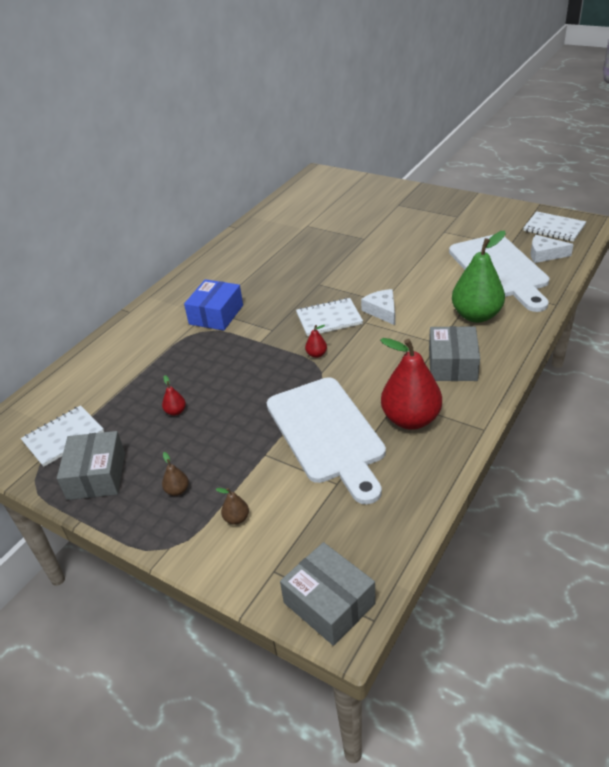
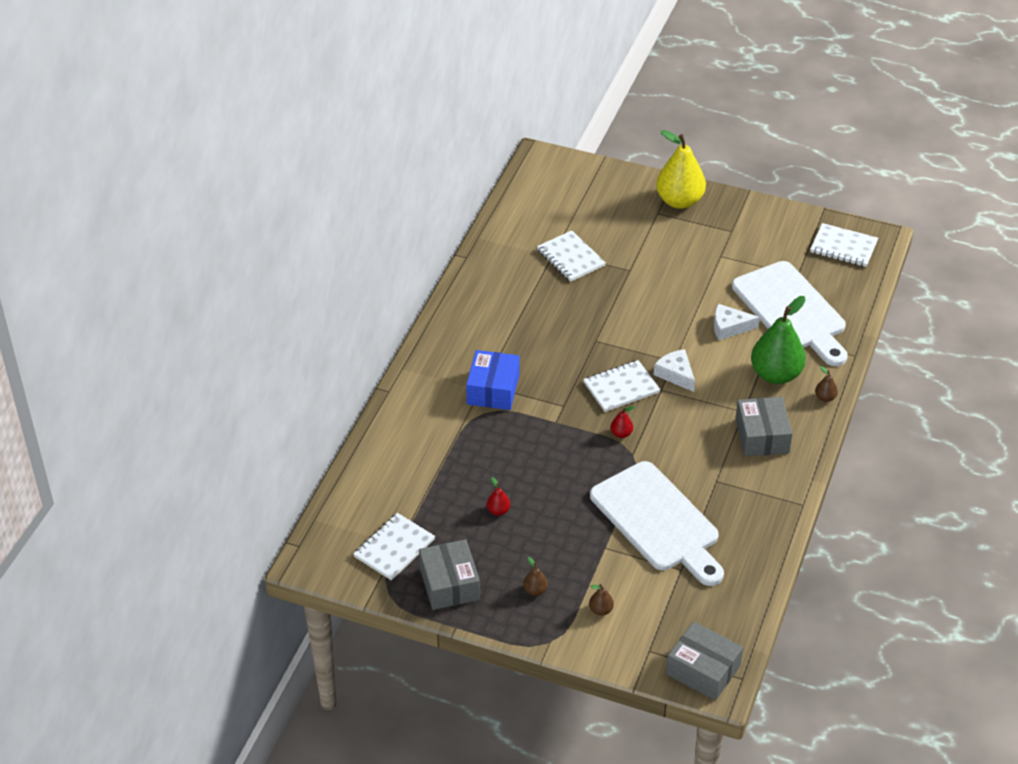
camera: 15 degrees left, 5 degrees up
(318, 230) = (570, 258): none -> white notebook
(410, 419) = (733, 500): red pear -> none
(418, 198) = (679, 201): none -> yellow pear
(522, 336) = (825, 398): none -> brown pear
(544, 254) = (837, 287): white cheese -> white cheese (729, 327)

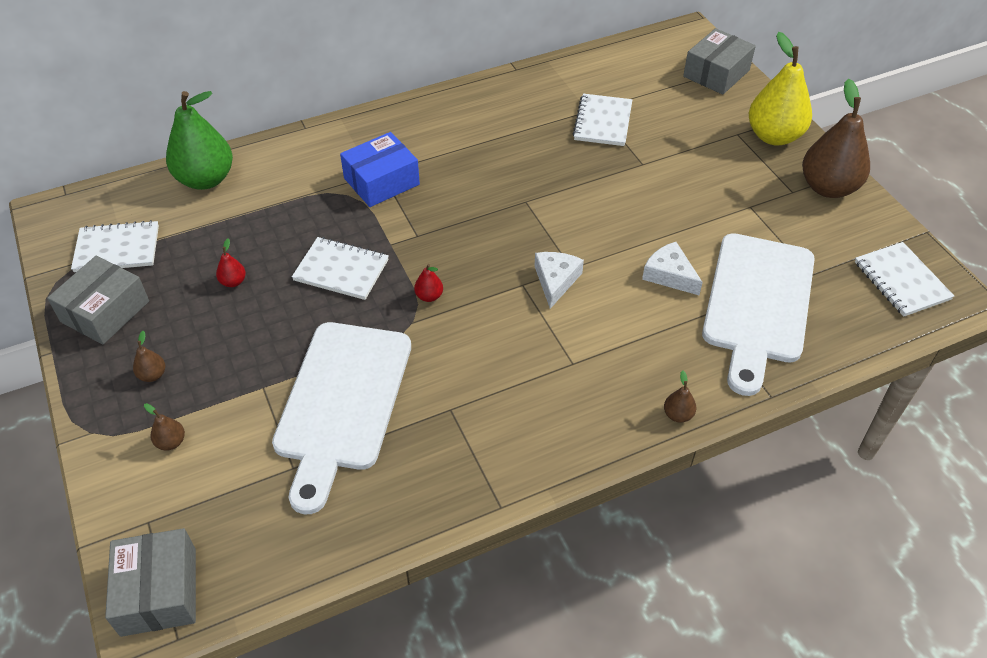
camera: 45 degrees right, 5 degrees up
(621, 388) = (488, 256): white notebook -> white notebook (341, 270)
(746, 215) = (828, 187): none -> brown pear
(762, 436) = (556, 402): grey box -> grey box (716, 73)
(776, 374) = (655, 353): green pear -> green pear (206, 179)

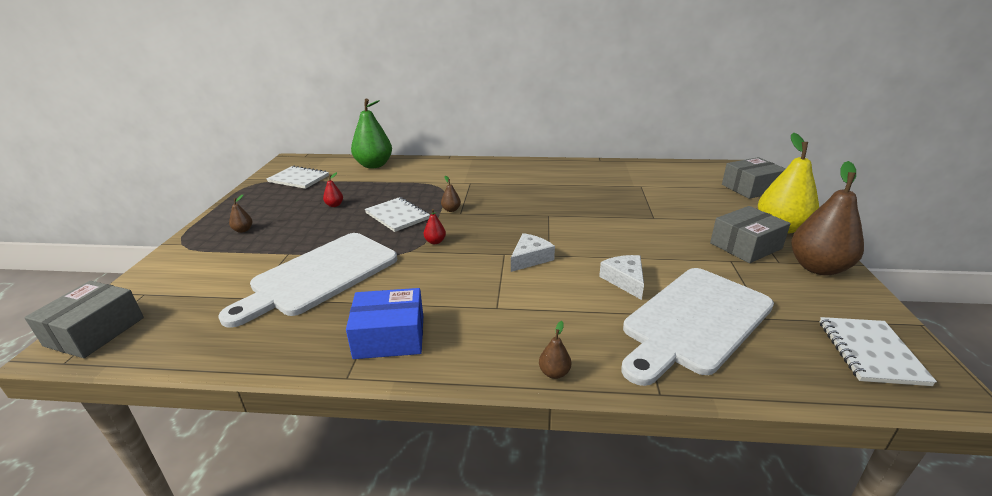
camera: 30 degrees right, 20 degrees down
(105, 311) = (259, 199): grey box -> grey box (745, 246)
(171, 442) = (209, 261): brown pear -> brown pear (451, 210)
(381, 181) = (466, 186): blue box -> blue box (389, 336)
(603, 122) = (640, 192): white notebook -> none

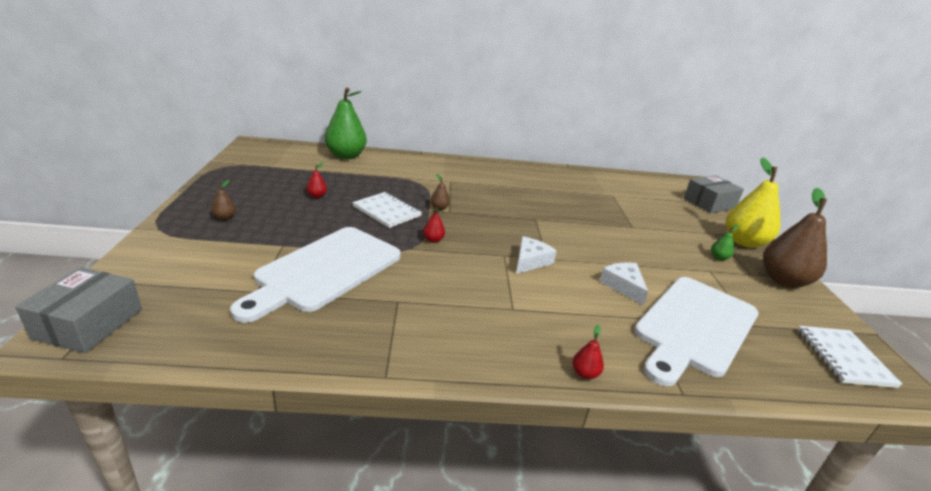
camera: 10 degrees left, 0 degrees up
(298, 179) = (269, 165): white notebook -> none
(389, 336) = (416, 335): blue box -> none
(554, 373) = (585, 373): brown pear -> red pear
(745, 246) = (719, 258): grey box -> green pear

